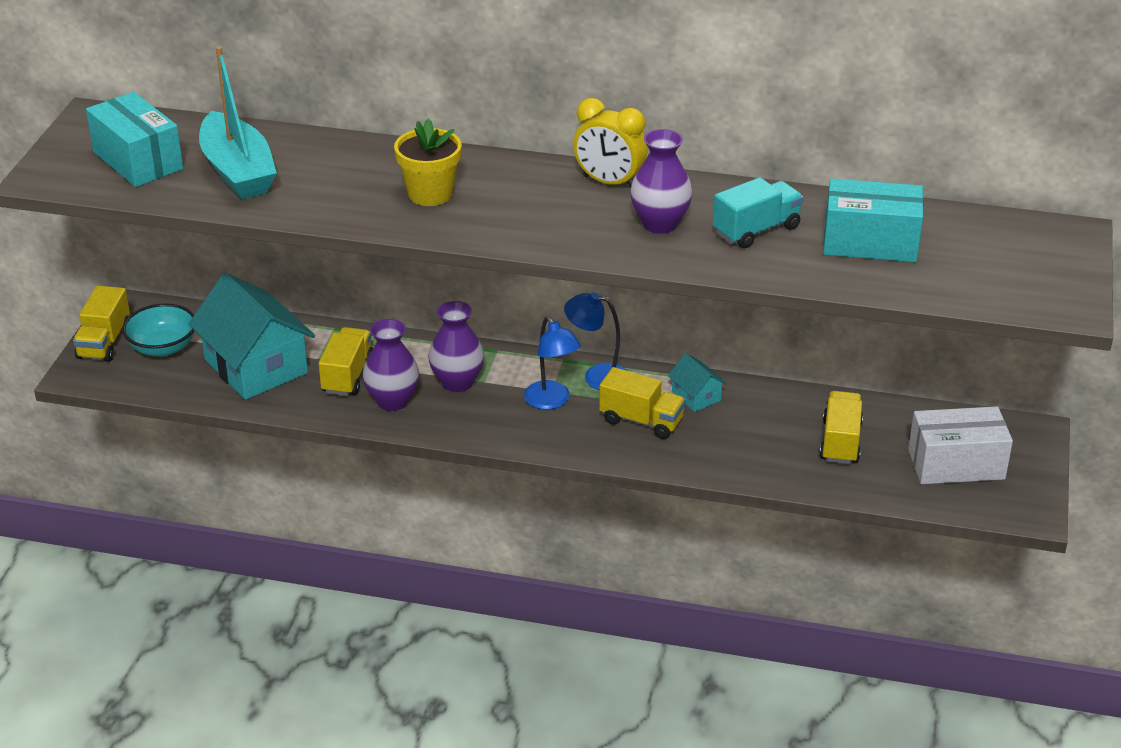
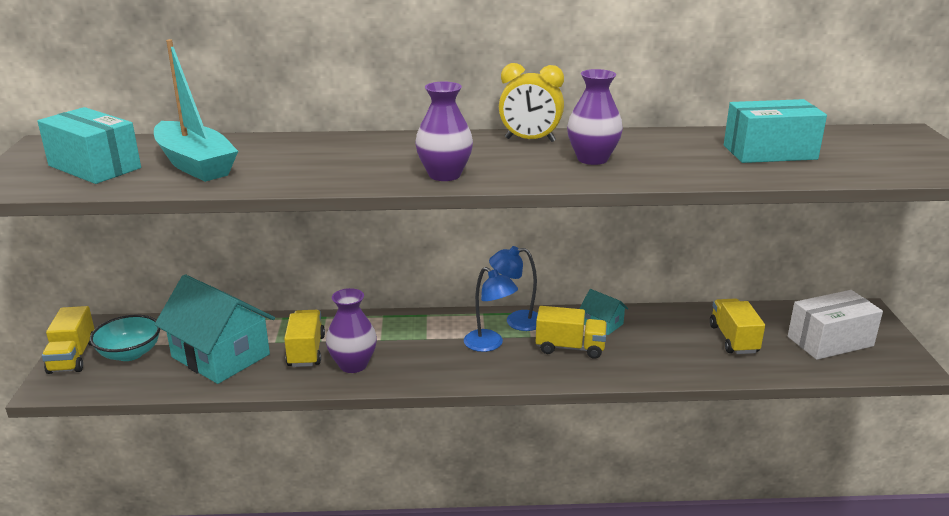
camera: 15 degrees left, 10 degrees down
(430, 194) = (381, 161): yellow flower pot -> none
(457, 382) = (403, 342): purple vase -> purple vase (444, 175)
(756, 230) = (674, 154): turquoise truck -> none

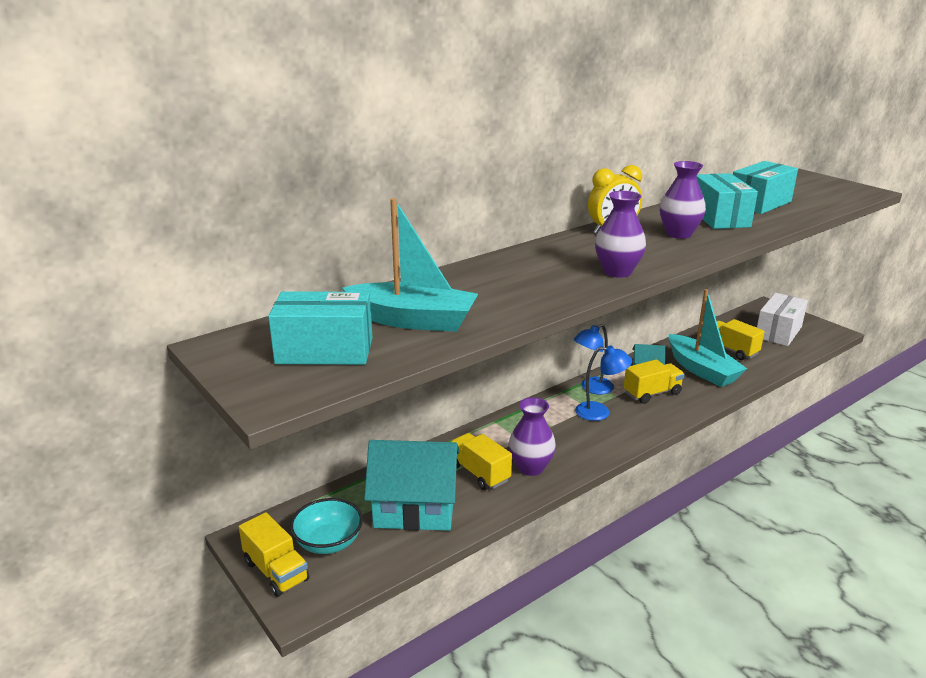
camera: 35 degrees left, 0 degrees up
(663, 346) = (701, 370): none -> turquoise boat
(680, 155) = (719, 218): none -> turquoise box

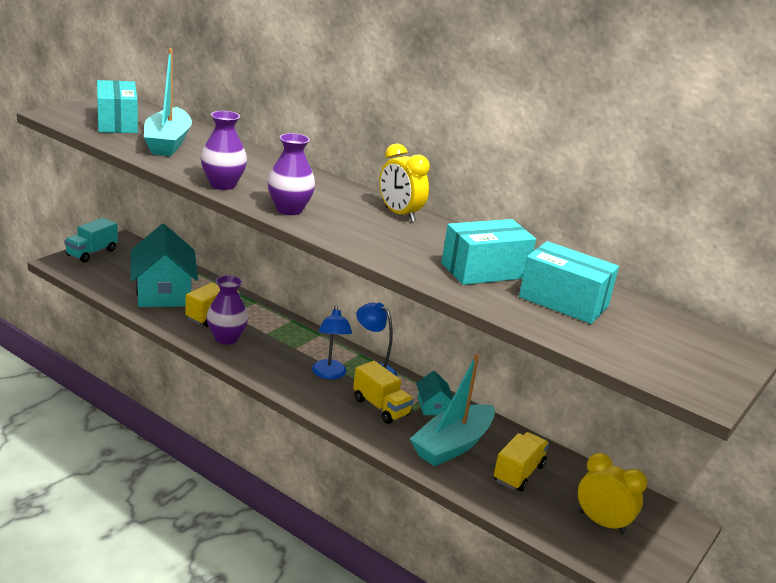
camera: 70 degrees right, 0 degrees up
(276, 571) = (91, 253): yellow truck -> turquoise truck
(328, 542) = (121, 266): turquoise bowl -> none
(679, 234) = (411, 244): purple vase -> purple vase (223, 185)
(778, 332) = (602, 523): white box -> yellow clock

